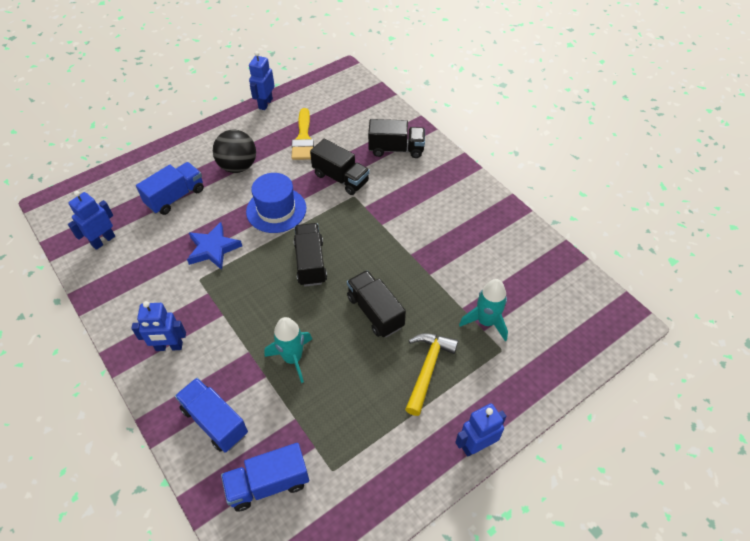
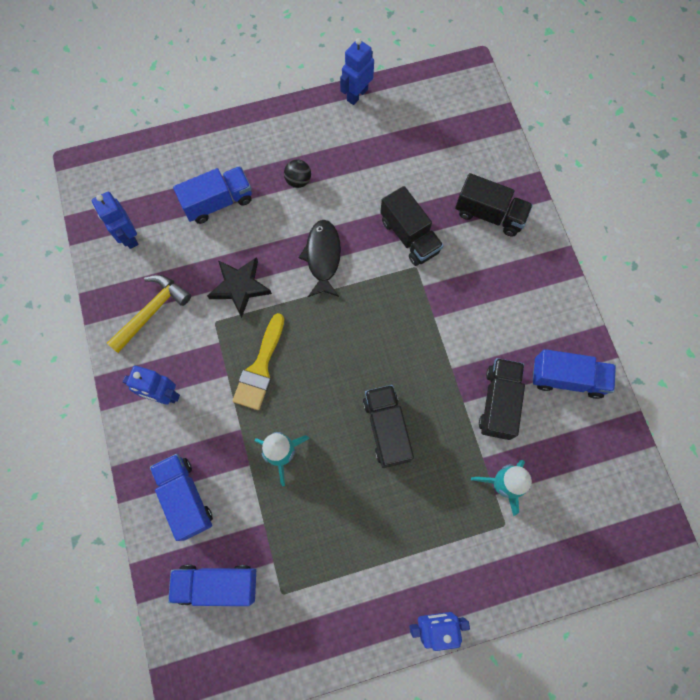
camera: 20 degrees right, 20 degrees up
(103, 241) = (129, 237): blue robot -> blue robot turned 90 degrees counterclockwise
(213, 249) = (240, 287): blue star -> black star
(238, 166) = (298, 181): black ball -> black ball, size x0.54
(276, 210) = (323, 257): blue hat -> black fish
(303, 139) = (385, 163): yellow brush -> yellow brush (260, 368)
(310, 263) = (338, 342): black truck -> black truck (498, 402)
(427, 369) = (417, 518): yellow hammer -> yellow hammer (152, 311)
(502, 234) = (567, 378): none -> blue truck

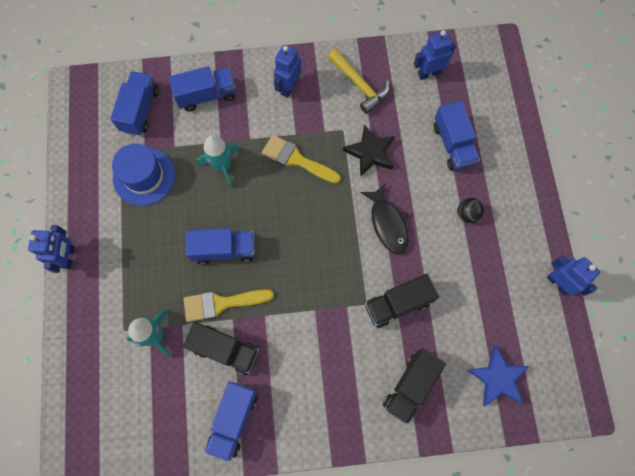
camera: 100 degrees right, 0 degrees up
(310, 552) = (144, 176): none -> blue hat
(323, 257) = (388, 223): black fish -> black fish turned 60 degrees clockwise
(386, 429) = (224, 250): black truck -> blue truck
(449, 418) = (222, 303): none -> yellow brush
(462, 139) = (497, 378): none -> blue star

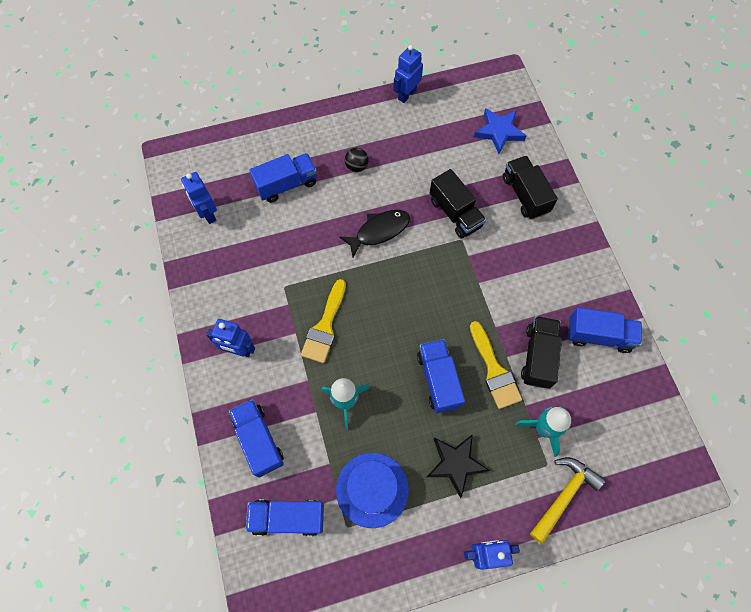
camera: 100 degrees left, 5 degrees down
(359, 85) = (228, 278): yellow hammer -> yellow hammer (564, 496)
(370, 152) = (306, 256): black star -> black star (455, 464)
(410, 386) = (525, 195): black truck -> black truck turned 135 degrees counterclockwise

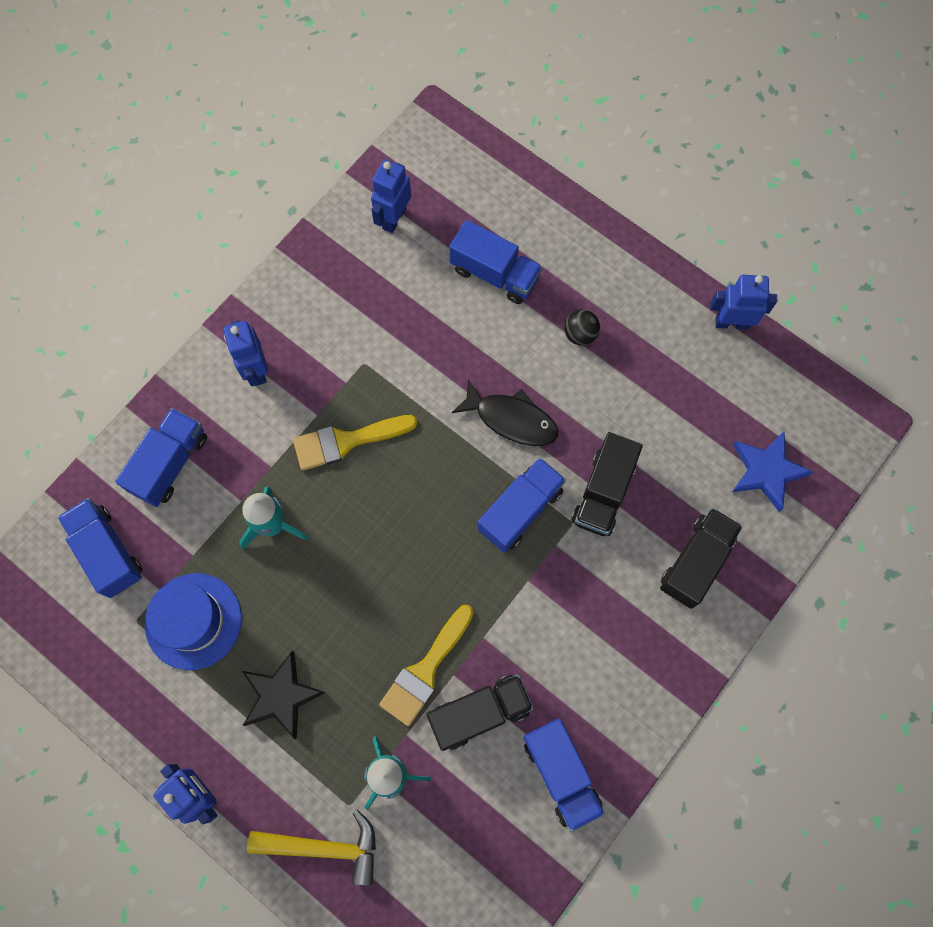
camera: 55 degrees right, 5 degrees up
(438, 380) = (369, 612): blue truck -> blue truck (520, 510)

